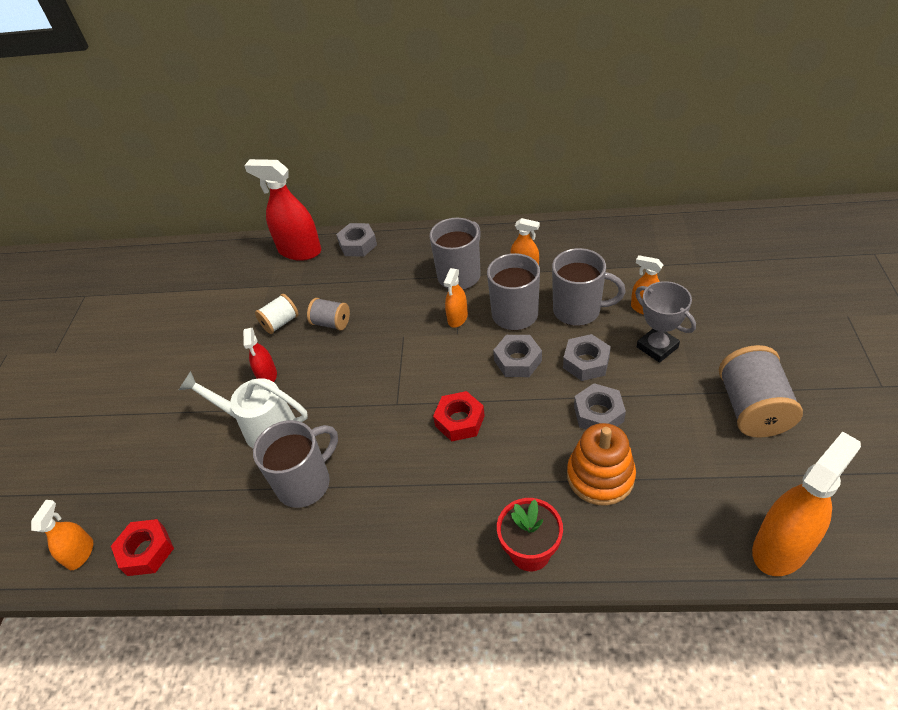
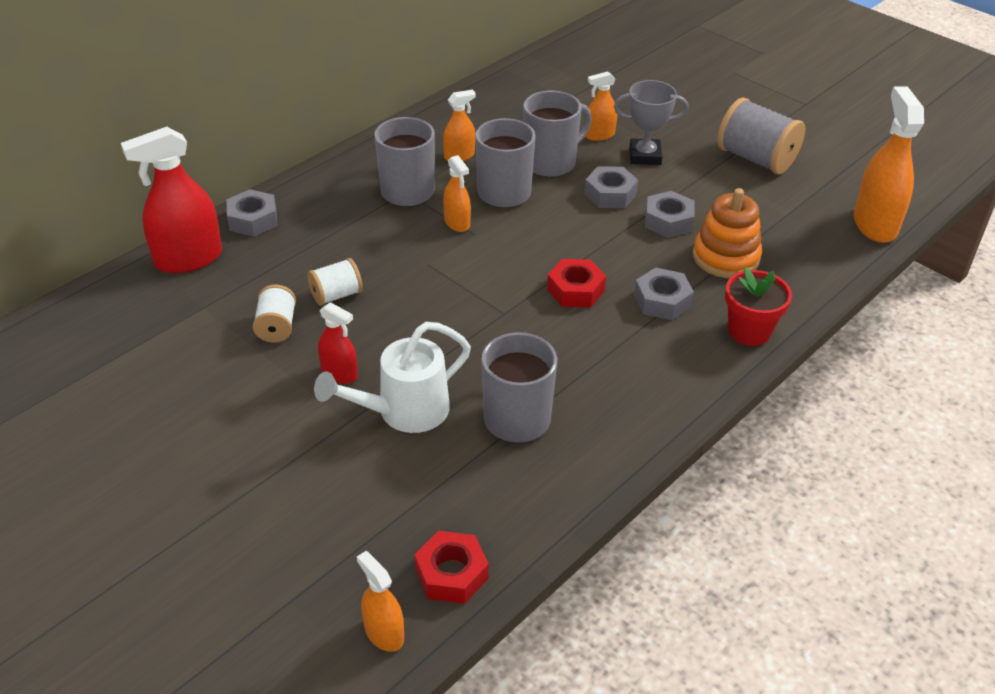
camera: 55 degrees left, 5 degrees down
(331, 323) = (336, 295): grey spool -> white spool
(517, 360) = (557, 223): grey nut -> grey nut (662, 301)

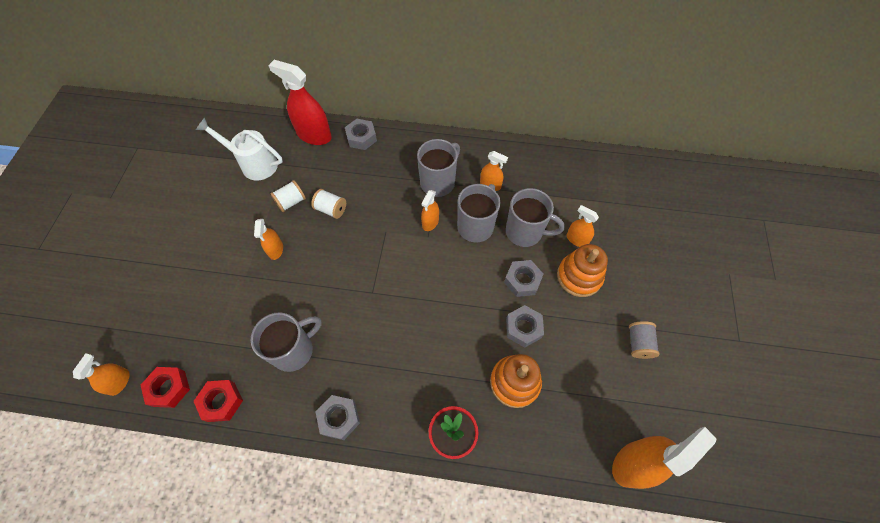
camera: 55 degrees right, 20 degrees up
(339, 373) = (275, 249): red spray bottle -> orange spray bottle
(404, 411) = (266, 295): white watering can -> white watering can (254, 164)
(575, 290) = (418, 316): red nut -> red nut (221, 402)
(645, 156) = (579, 276): grey trophy -> orange stacking toy
(662, 301) = (443, 368): grey nut -> grey nut (339, 418)
(755, 159) = (638, 343): grey spool -> grey spool, size x0.57

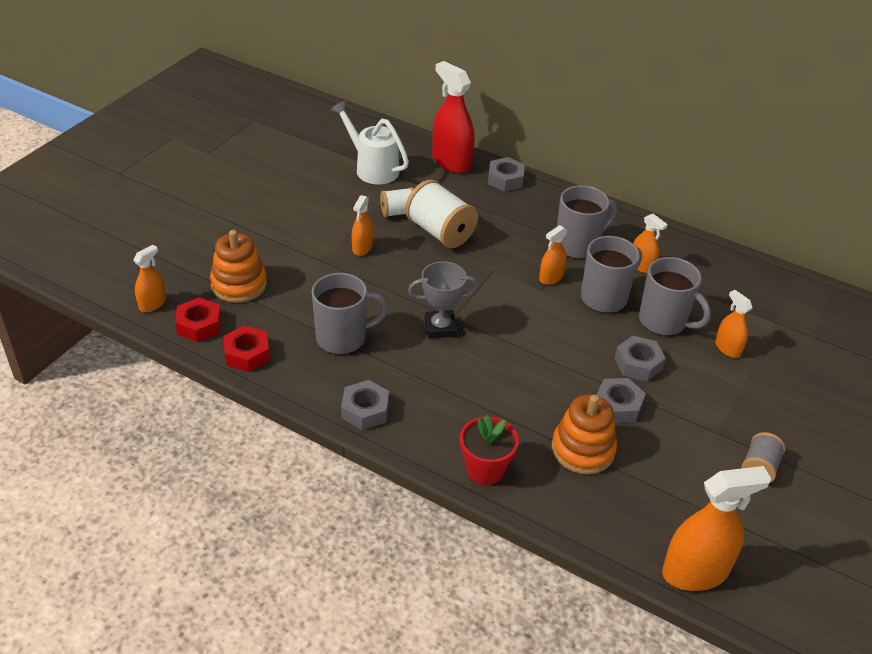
camera: 20 degrees right, 20 degrees down
(331, 209) = (440, 232): white spool -> white spool, size x1.76
(366, 307) = (440, 327): none -> grey trophy
(579, 276) = (712, 383): orange stacking toy -> orange stacking toy (239, 284)

